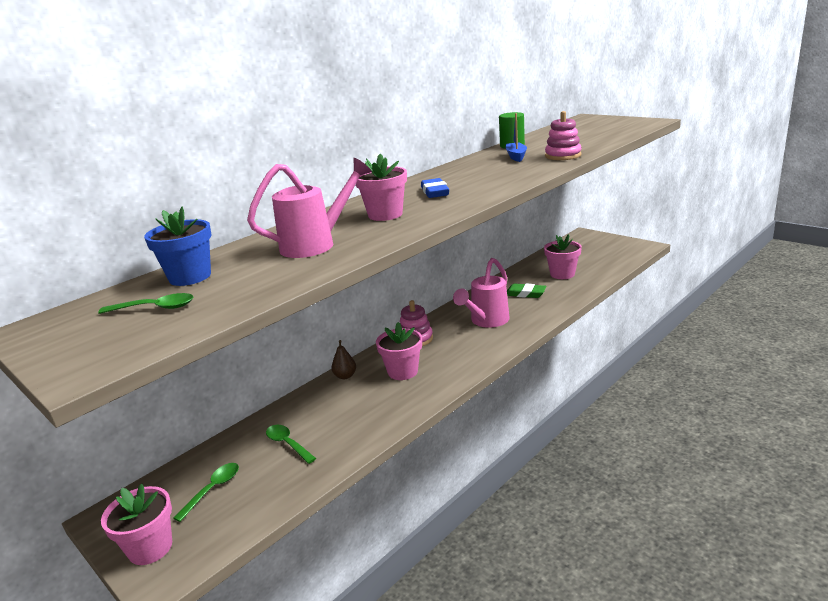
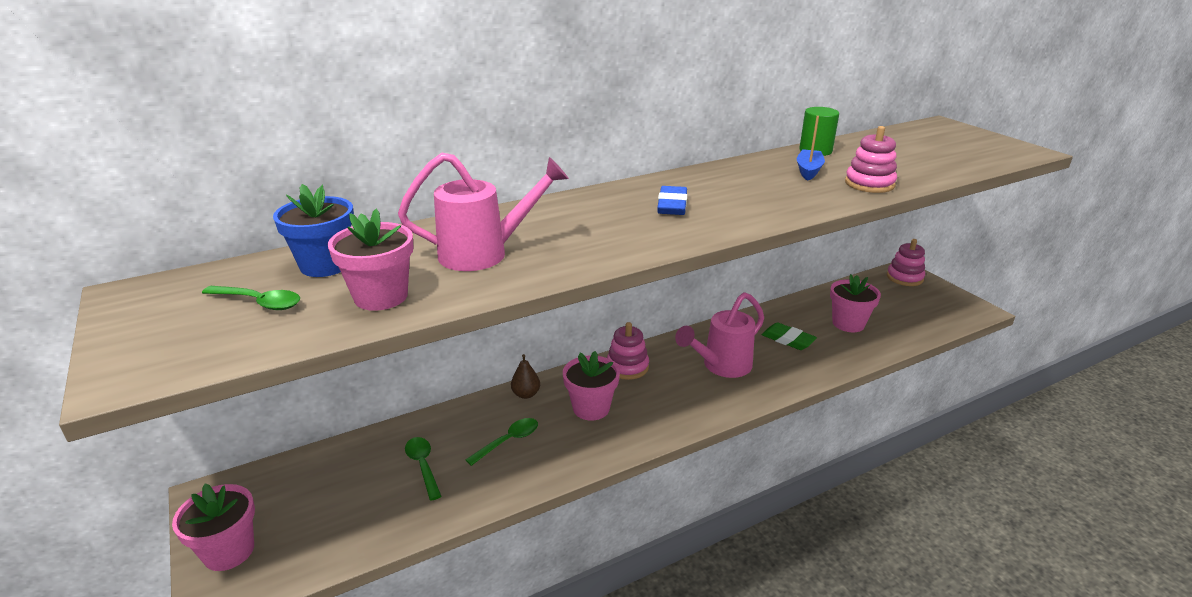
camera: 15 degrees right, 5 degrees up
(213, 489) = (322, 499): green spoon -> green spoon (508, 441)
(385, 215) = (591, 227): pink flower pot -> pink flower pot (381, 296)
(586, 238) = (904, 278): none -> pink stacking toy

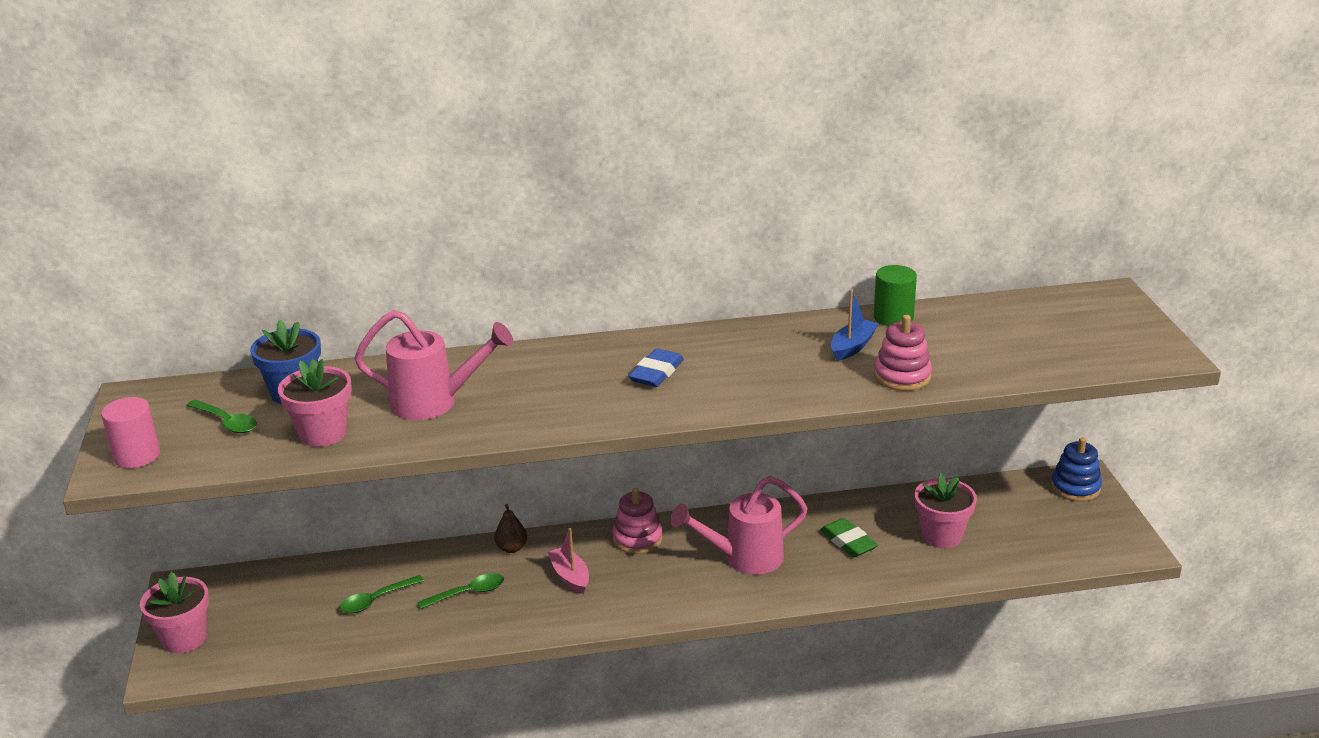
camera: 20 degrees right, 0 degrees up
(155, 353) = (137, 456): none -> pink cylinder
(423, 466) = (376, 600): green spoon -> green spoon turned 120 degrees counterclockwise
(591, 408) = (570, 576): pink flower pot -> pink boat
(904, 278) = (1075, 487): pink stacking toy -> blue stacking toy

